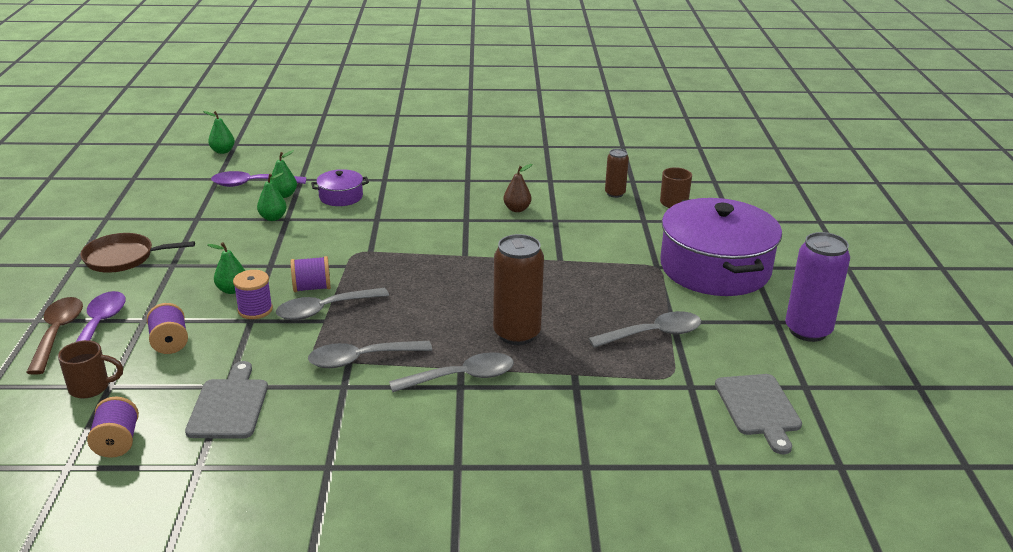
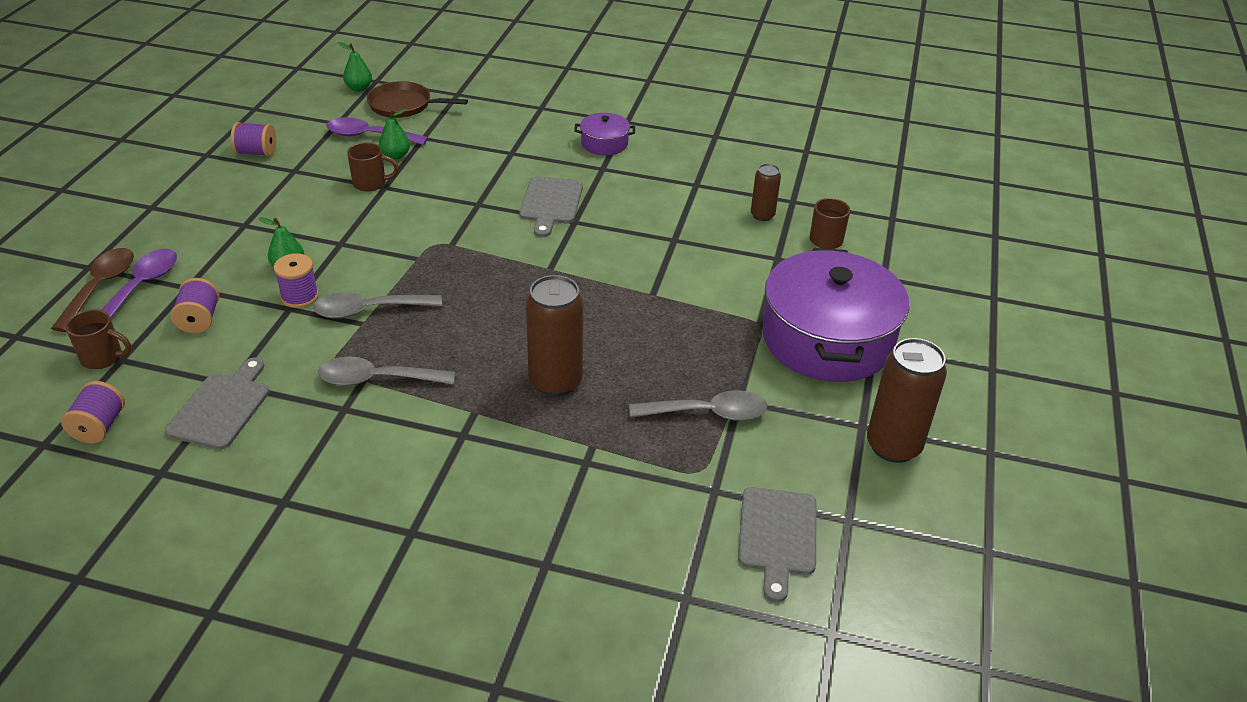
camera: 15 degrees right, 10 degrees up
(123, 258) = (200, 207): brown pan -> brown pan (403, 105)
(273, 218) = (371, 183): green pear -> brown mug
(312, 288) = (369, 280): purple spool -> purple spool (256, 152)
(341, 197) = (454, 168): purple pot -> purple pot (604, 143)
(439, 210) = (551, 203): none -> grey cutting board
(462, 377) = (470, 424): grey spoon -> none
(517, 209) = (638, 217): brown pear -> none
(807, 330) = (893, 446): purple can -> brown can

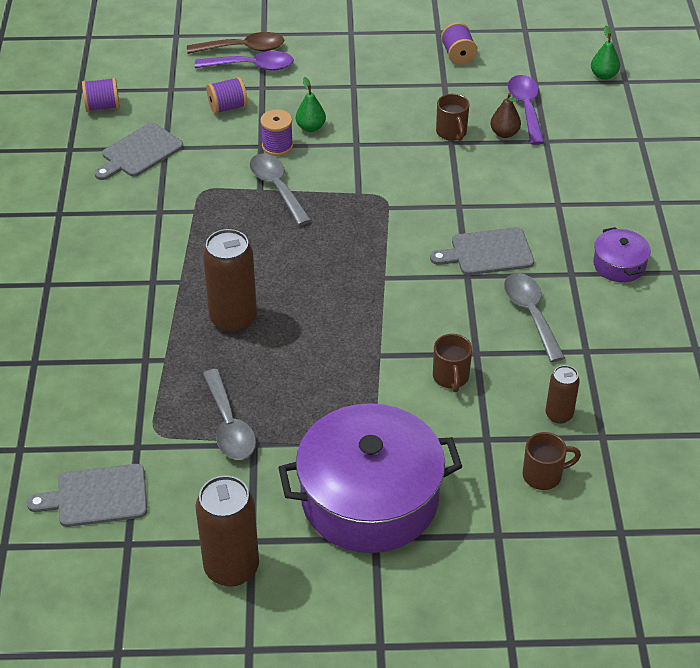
camera: 75 degrees right, 5 degrees up
(103, 358) = (169, 80): brown mug -> brown mug (451, 377)
(221, 407) = (139, 152): grey cutting board -> grey cutting board turned 135 degrees clockwise
(377, 379) = (197, 218): grey spoon -> grey spoon (531, 314)
(395, 156) = (504, 133): green pear -> brown pear
(403, 105) = (593, 111): brown pan -> none

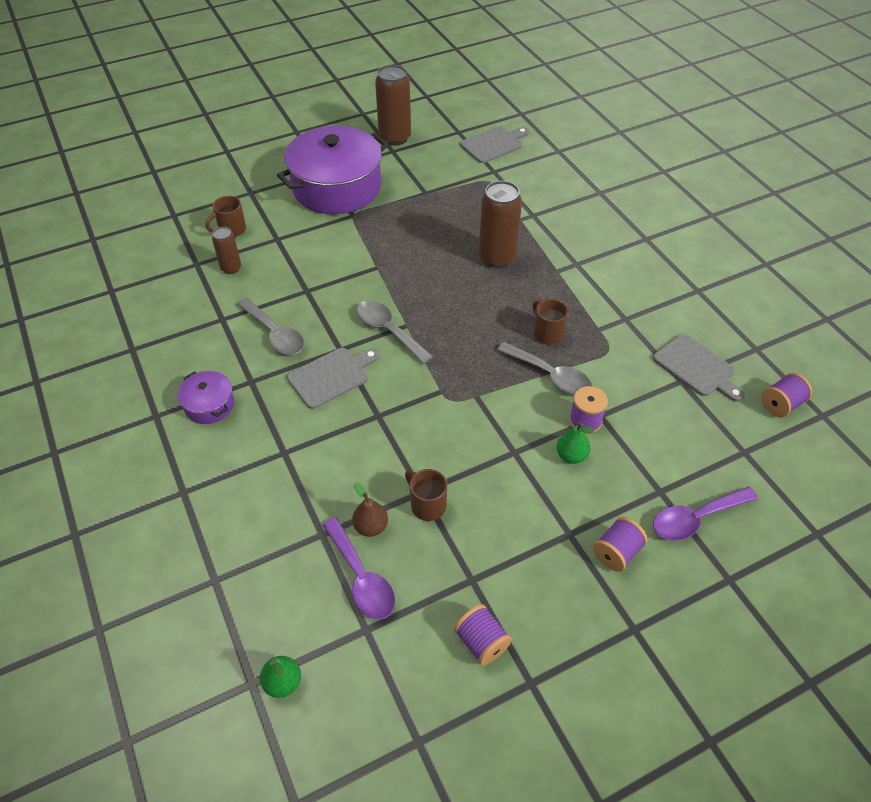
camera: 155 degrees right, 5 degrees up
(139, 152) = (696, 367): grey cutting board -> grey cutting board turned 120 degrees clockwise
(228, 107) = (669, 450): purple spool -> purple spool (616, 552)
(229, 425) = (447, 197): grey spoon -> grey spoon (388, 330)
(243, 48) = (729, 543): brown spoon -> none
(451, 377) = (318, 268): brown mug -> brown mug (547, 333)

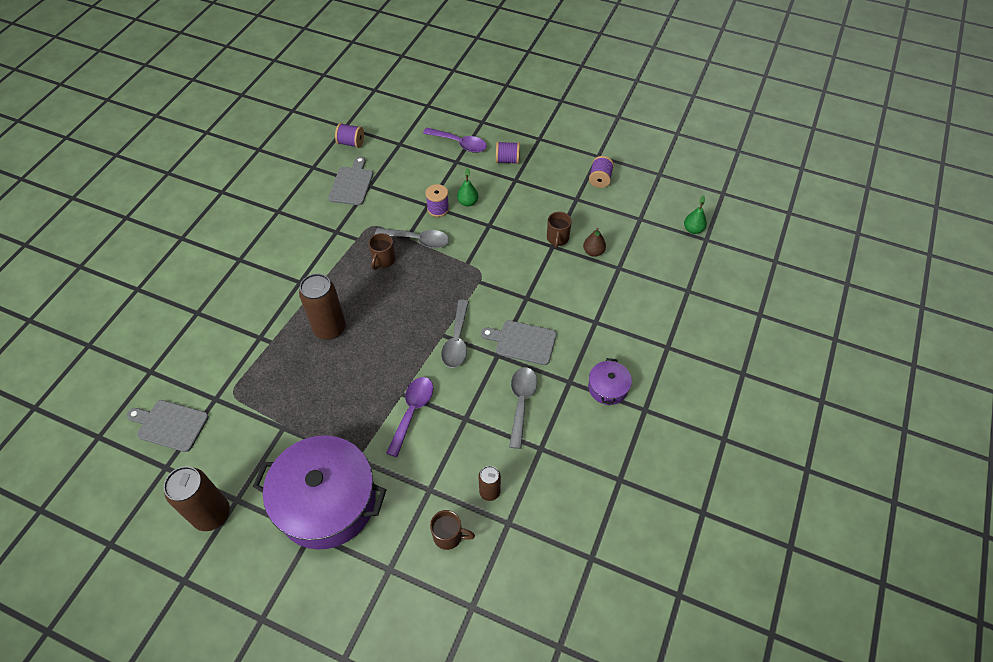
camera: 130 degrees left, 5 degrees up
(361, 578) = (621, 237): purple spoon -> purple spoon (412, 411)
(550, 375) = (418, 240): grey spoon -> grey spoon turned 105 degrees clockwise

